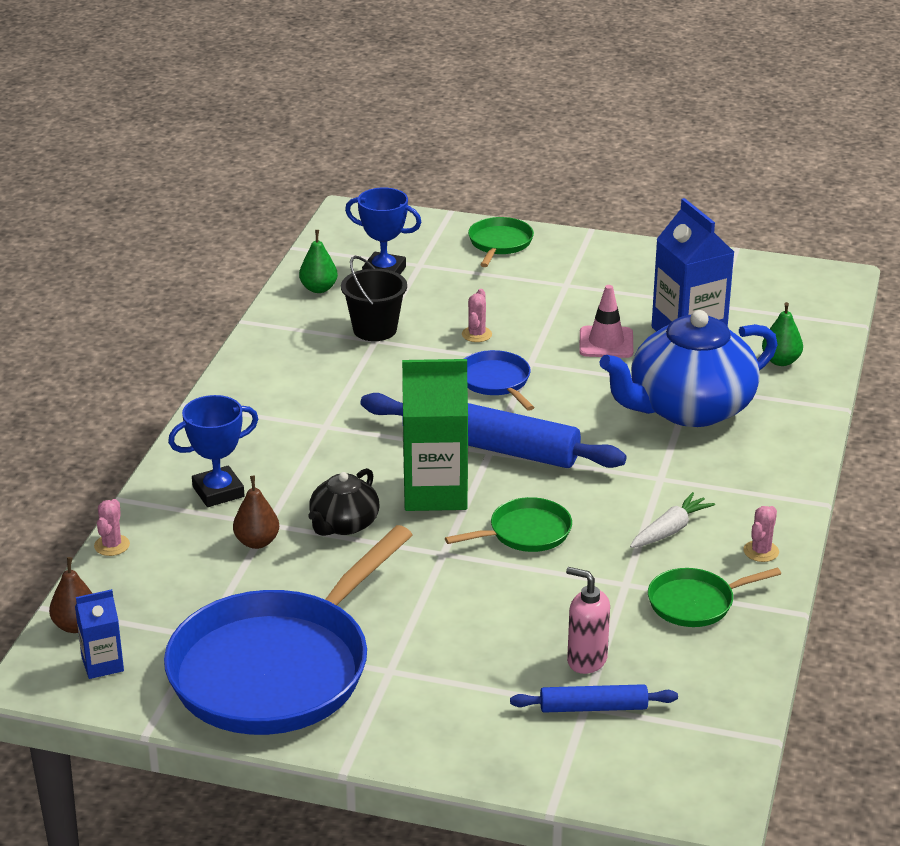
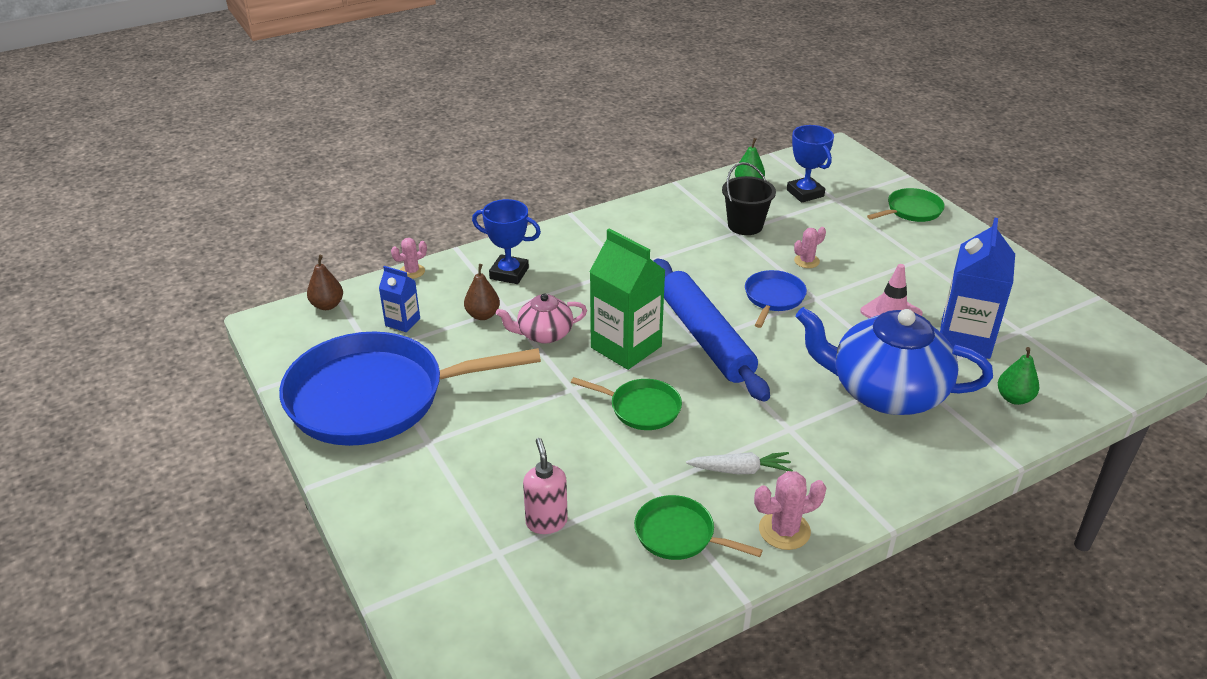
camera: 45 degrees right, 5 degrees up
(102, 664) = (304, 335): blue carton -> blue carton (402, 322)
(343, 524) = (544, 334): black teapot -> pink teapot
(593, 707) = (500, 558): blue rolling pin -> none
(761, 551) = (784, 530): pink cactus -> pink cactus, size x1.51

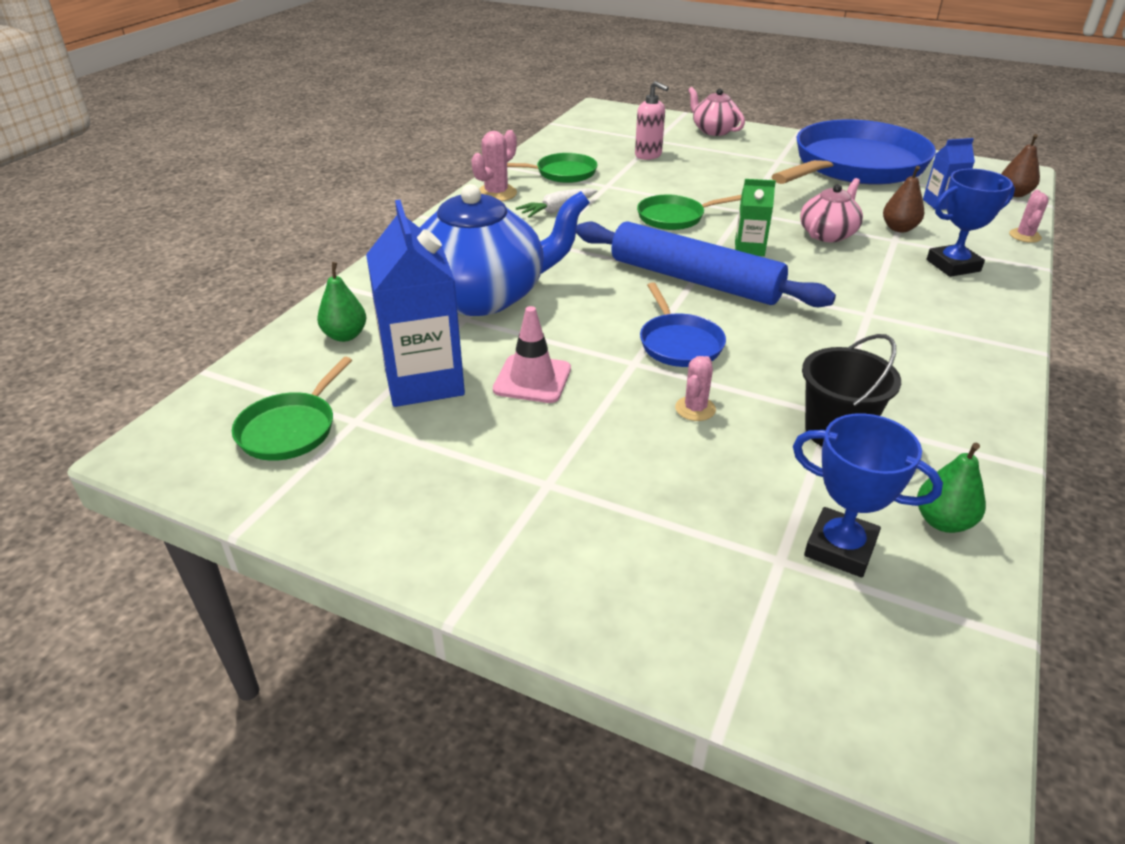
camera: 145 degrees right, 0 degrees up
(404, 537) = (714, 130): none -> pink teapot
(626, 347) = (749, 249): green carton -> green carton, size x0.52
(911, 210) = (633, 599): green pan -> green pan (290, 429)

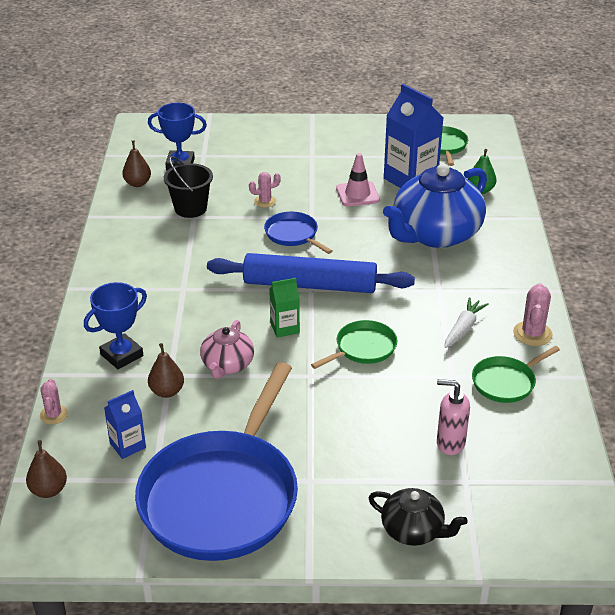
camera: 155 degrees right, 0 degrees up
(695, 409) = (265, 201): pink cactus -> pink cactus turned 75 degrees clockwise
(714, 130) = (413, 530): pink teapot -> black teapot
(942, 521) = (137, 183): green pear -> brown pear

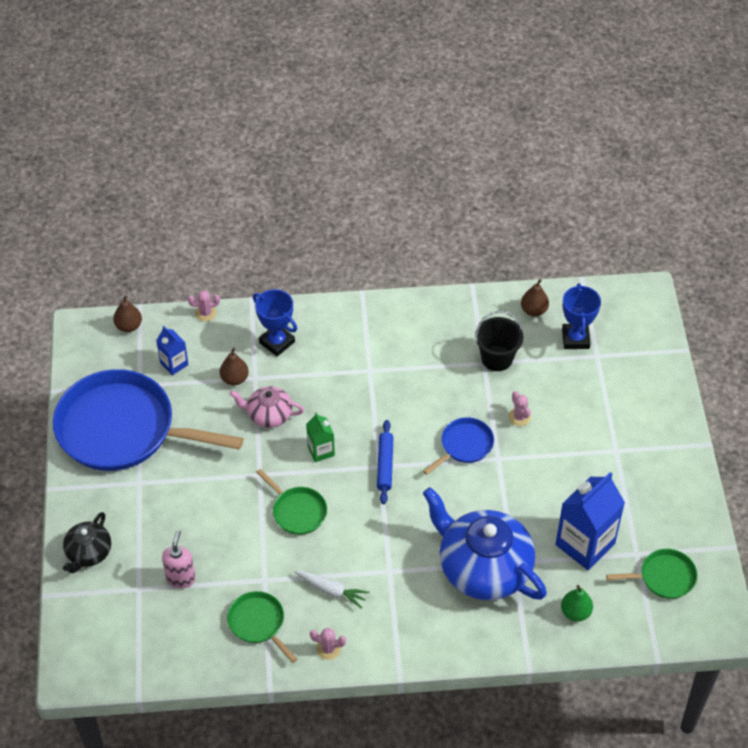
camera: 85 degrees right, 15 degrees up
(310, 285) = (385, 465): blue rolling pin -> blue rolling pin, size x0.51
(357, 194) = (546, 496): pink traffic cone -> none
(532, 334) = (328, 649): pink cactus -> pink cactus, size x0.66

